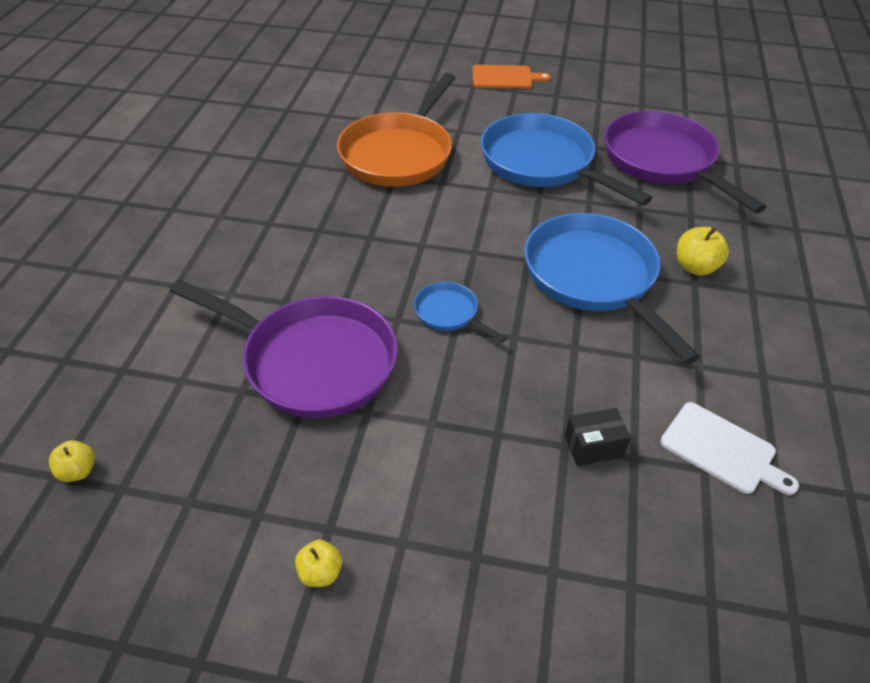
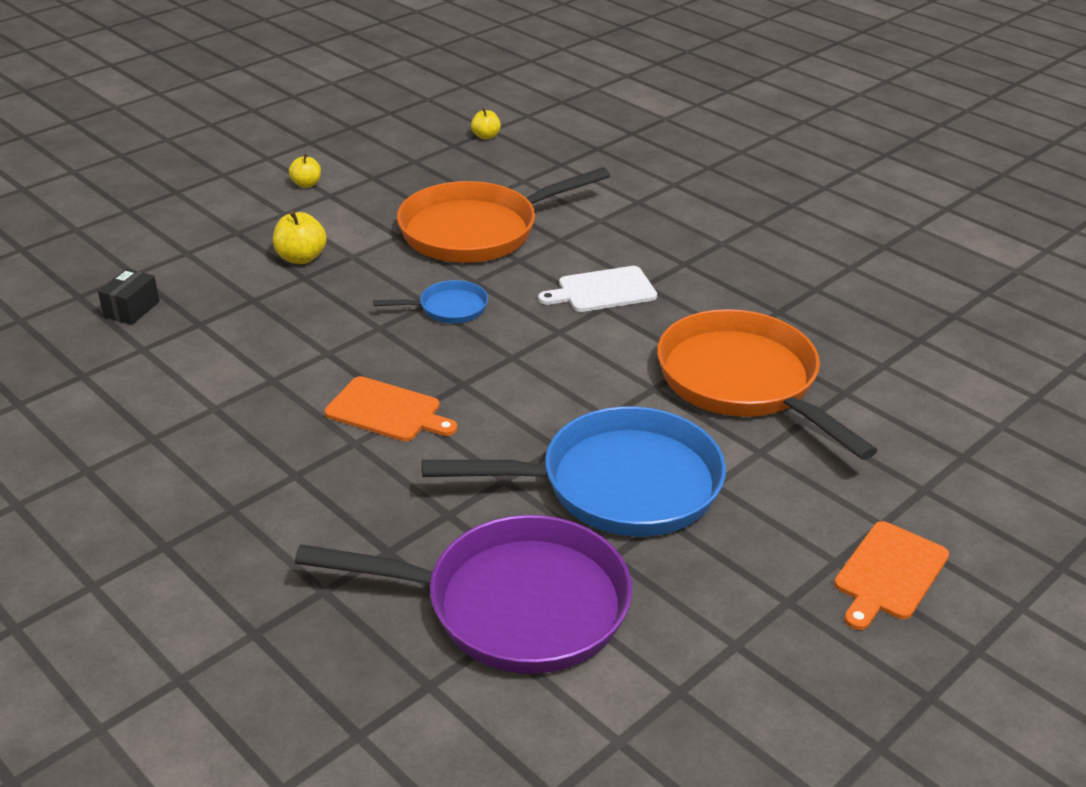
camera: 125 degrees right, 10 degrees down
(312, 361) = (476, 231): purple pan -> orange pan
(593, 446) = (233, 311): black box -> black box (132, 309)
(594, 278) = (387, 411): blue pan -> orange cutting board
(695, 267) = (313, 492): yellow apple -> yellow apple (301, 258)
(722, 450) = (140, 367): white cutting board -> white cutting board (603, 290)

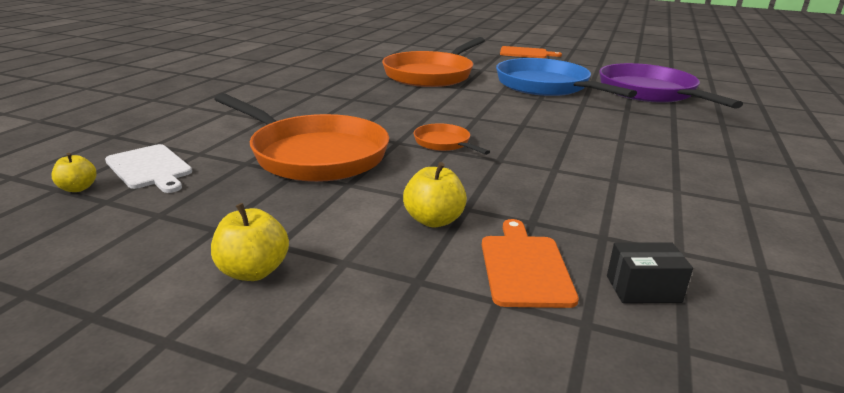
camera: 115 degrees left, 10 degrees down
(306, 184) = (253, 271): yellow apple -> yellow apple, size x1.52
(387, 411) = (580, 138): orange cutting board -> orange cutting board (524, 267)
(448, 308) = (444, 143): blue pan -> orange pan
(603, 290) = (371, 107): white cutting board -> white cutting board (150, 168)

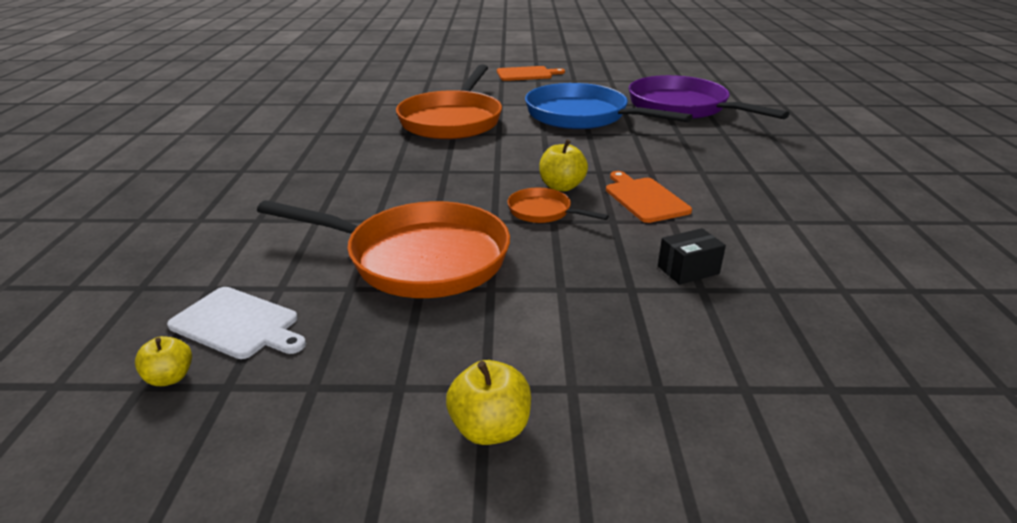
camera: 20 degrees left, 5 degrees up
(434, 220) = (613, 312): yellow apple -> yellow apple (561, 186)
(524, 267) = (736, 343): orange cutting board -> orange cutting board (644, 198)
(643, 289) = (846, 338): black box -> black box (688, 270)

